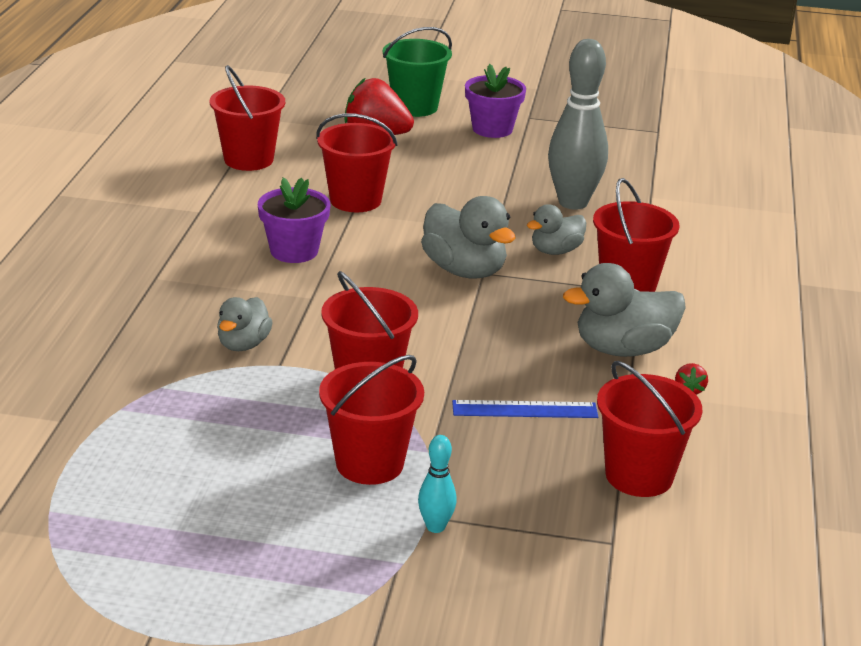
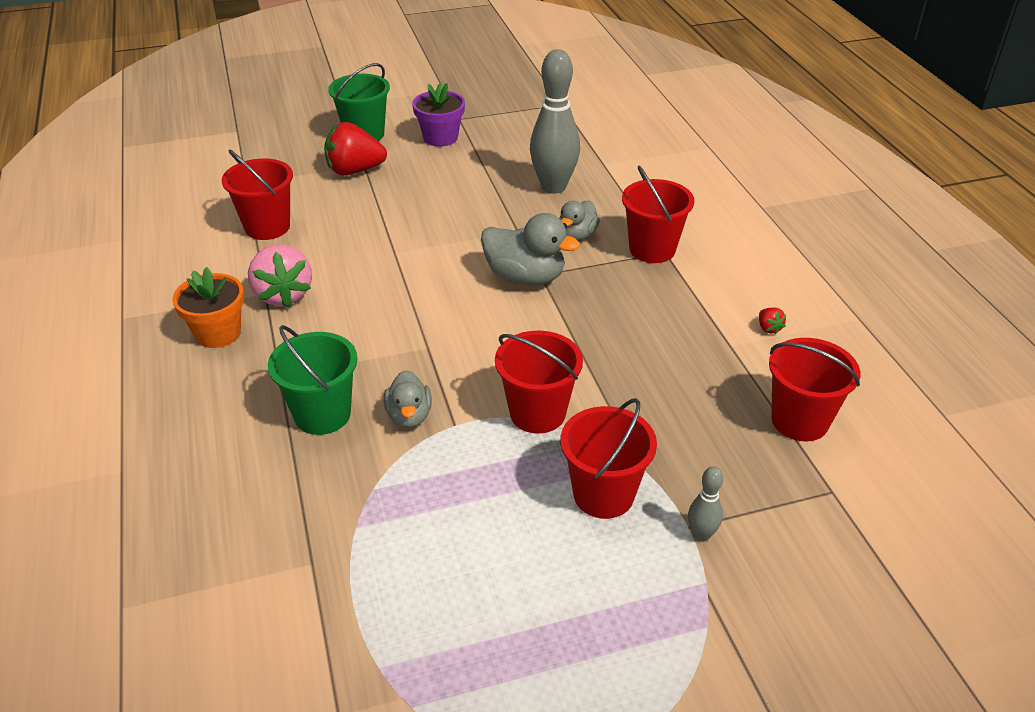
camera: 25 degrees left, 10 degrees up
(130, 230) = (218, 333): none -> orange flower pot
(166, 318) = (322, 414): none -> green bucket
(214, 217) = (283, 295): none -> pink strawberry
(294, 251) = (377, 306): purple flower pot -> none
(355, 200) = (387, 239): red bucket -> none
(435, 527) = (701, 535): turquoise bowling pin -> grey bowling pin
(524, 409) = (673, 392): blue ruler -> none
(623, 349) = (695, 308): grey duck -> none

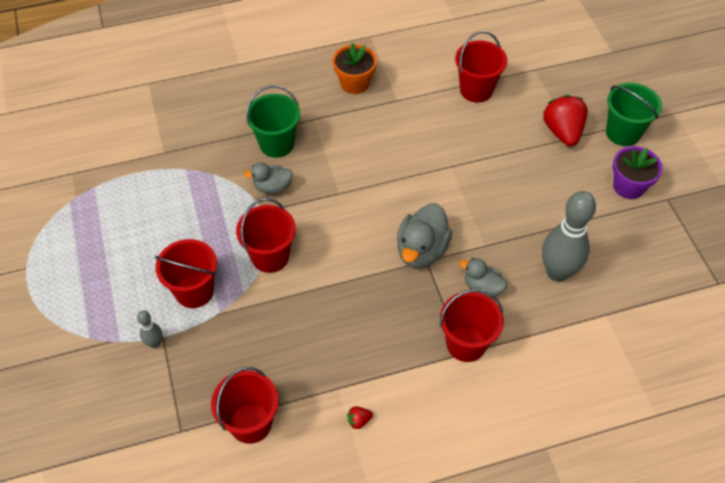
camera: 90 degrees right, 15 degrees up
(283, 295) = (395, 109): pink strawberry -> none

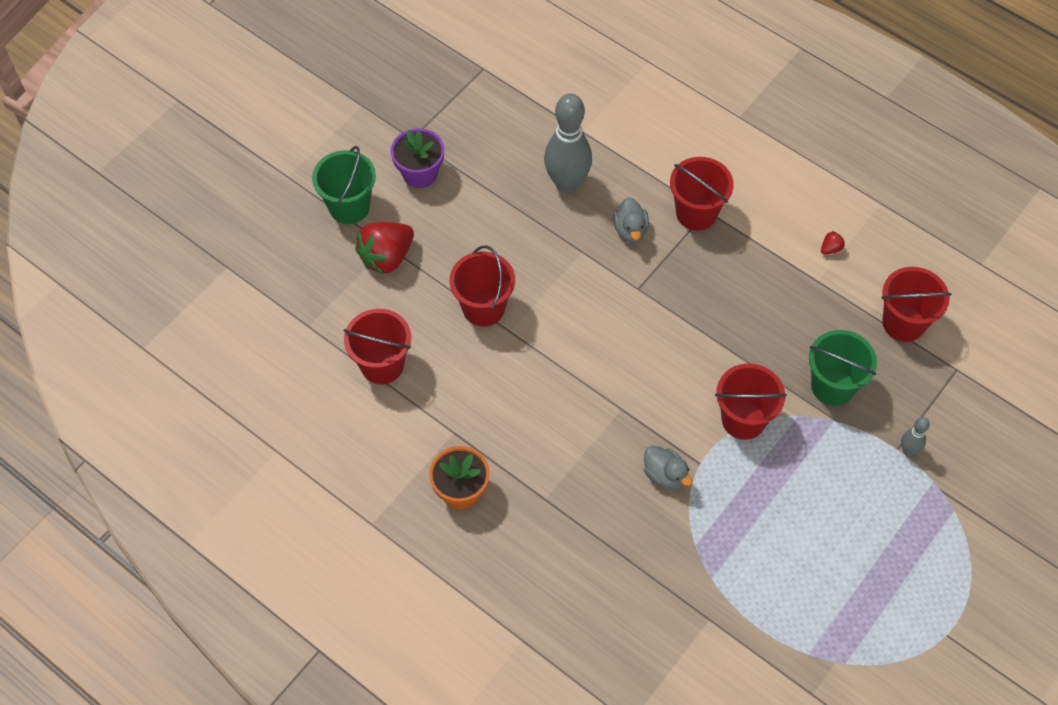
camera: 125 degrees left, 5 degrees up
(194, 291) = (833, 457): red bucket -> red bucket (483, 308)
(276, 144) = (607, 511): green bucket -> green bucket (832, 386)
(359, 420) = (830, 248): red strawberry -> red strawberry turned 75 degrees counterclockwise
(421, 250) = (630, 298): grey duck -> none

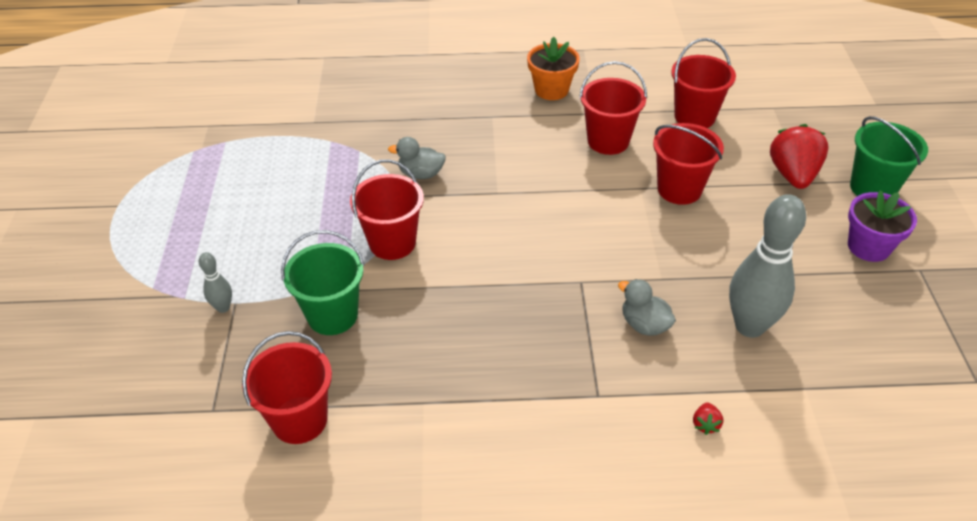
camera: 140 degrees right, 15 degrees down
(696, 213) = (605, 385): red bucket -> red bucket (608, 141)
(830, 248) = (436, 447): red strawberry -> red strawberry (705, 424)

